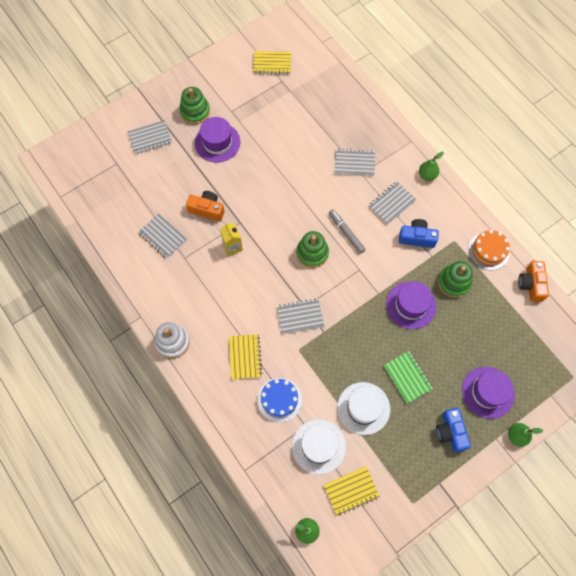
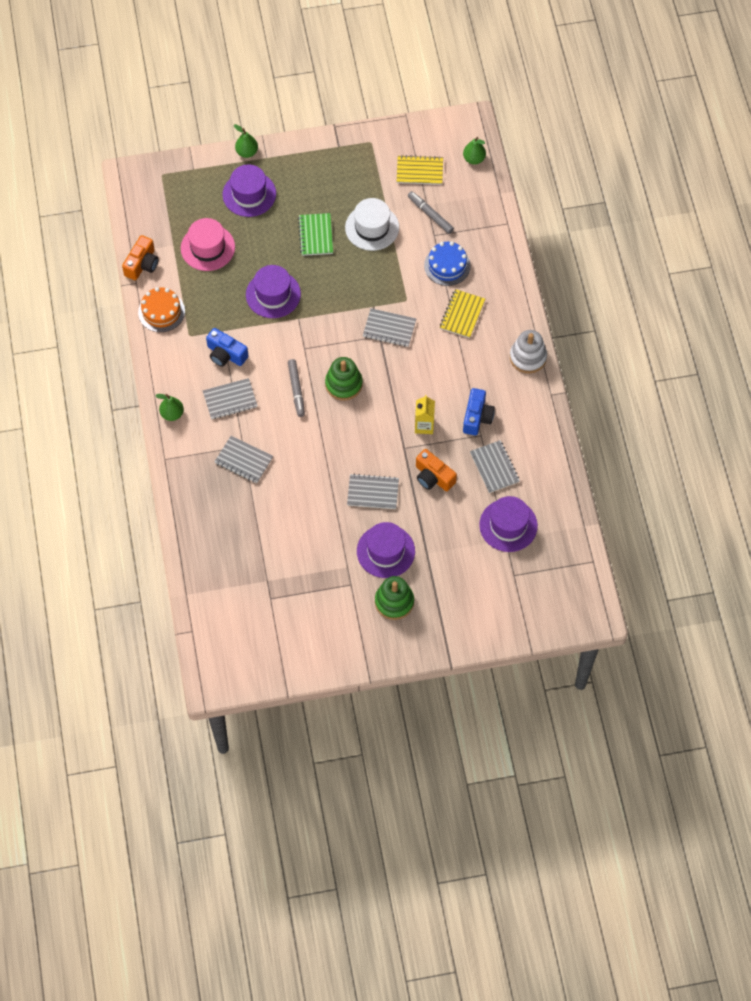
camera: 155 degrees left, 5 degrees down
(134, 197) = (508, 525): none -> purple hat
(150, 138) = (462, 590): grey notebook -> grey notebook (373, 492)
(272, 63) = (270, 627): yellow notebook -> none
(318, 446) = (430, 215): white hat -> grey marker
(450, 432) = (304, 178): blue camera -> blue camera (477, 417)
(453, 282) = (217, 297): green stacking toy -> none
(489, 324) = (207, 247): none -> pink hat

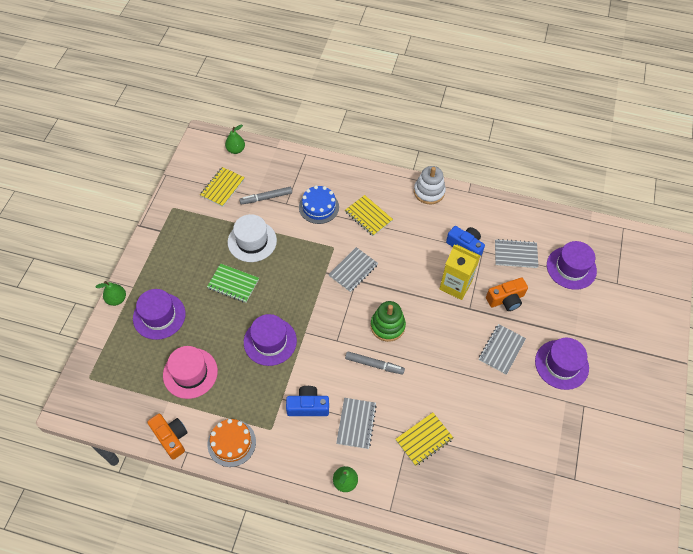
camera: 65 degrees left, 5 degrees down
(226, 354) = (308, 406): blue camera -> blue camera turned 150 degrees counterclockwise
(244, 460) = (424, 439): grey notebook -> yellow notebook
(394, 602) = (612, 379): green stacking toy -> none
(424, 425) = (455, 285): yellow carton -> yellow carton, size x1.52

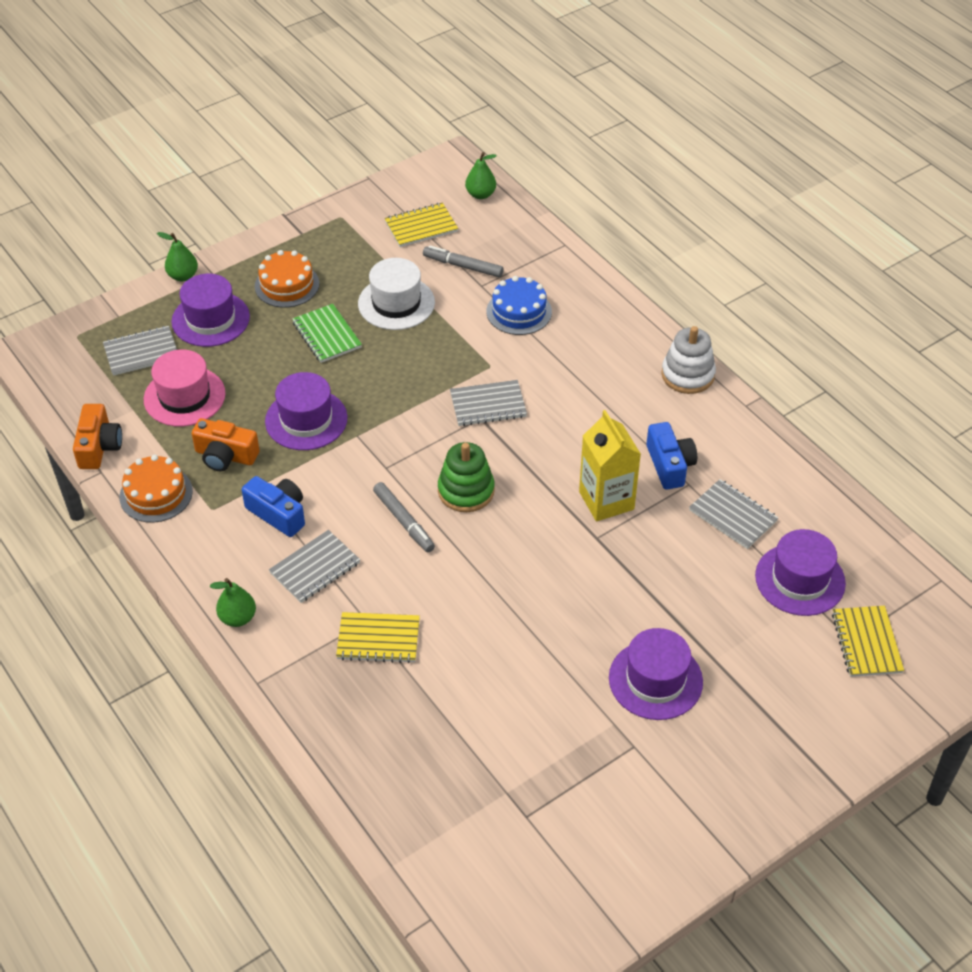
camera: 40 degrees right, 10 degrees down
(182, 267) = (287, 285): none -> orange cake
(368, 216) = (573, 357): yellow notebook -> yellow notebook (866, 643)
(501, 350) = (589, 610): grey notebook -> grey notebook (141, 352)
(506, 299) = (659, 558): orange camera -> orange camera (225, 456)

